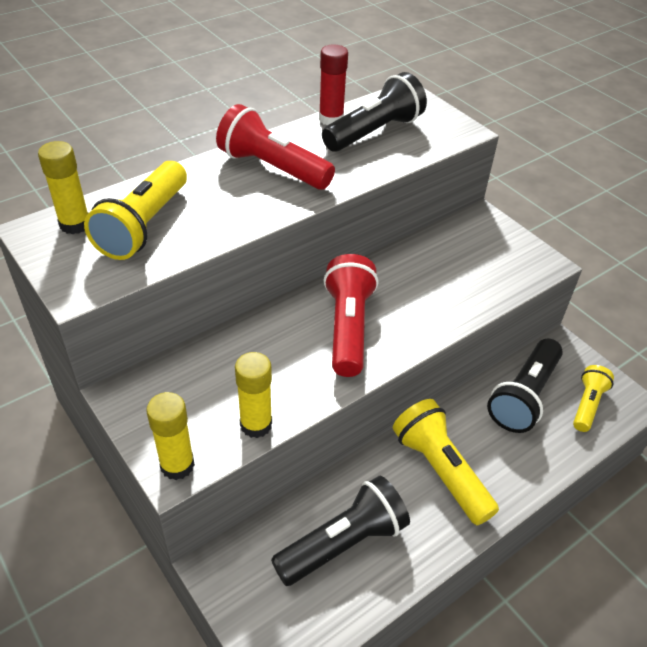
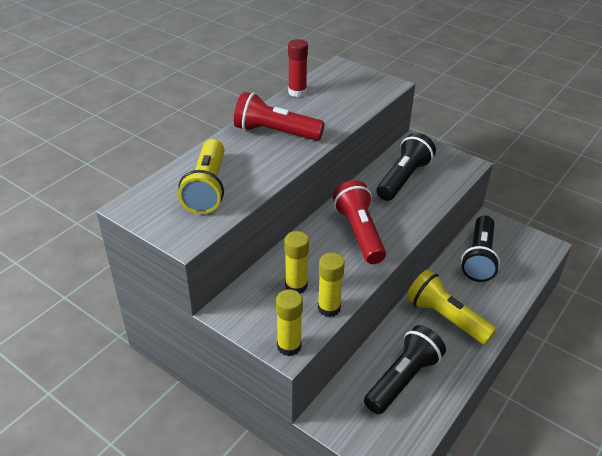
camera: 15 degrees left, 5 degrees down
(75, 224) = (157, 197): yellow glue stick -> yellow glue stick (296, 286)
(374, 132) = (332, 96): black flashlight -> black flashlight (403, 178)
(587, 404) = (521, 254): yellow flashlight -> none

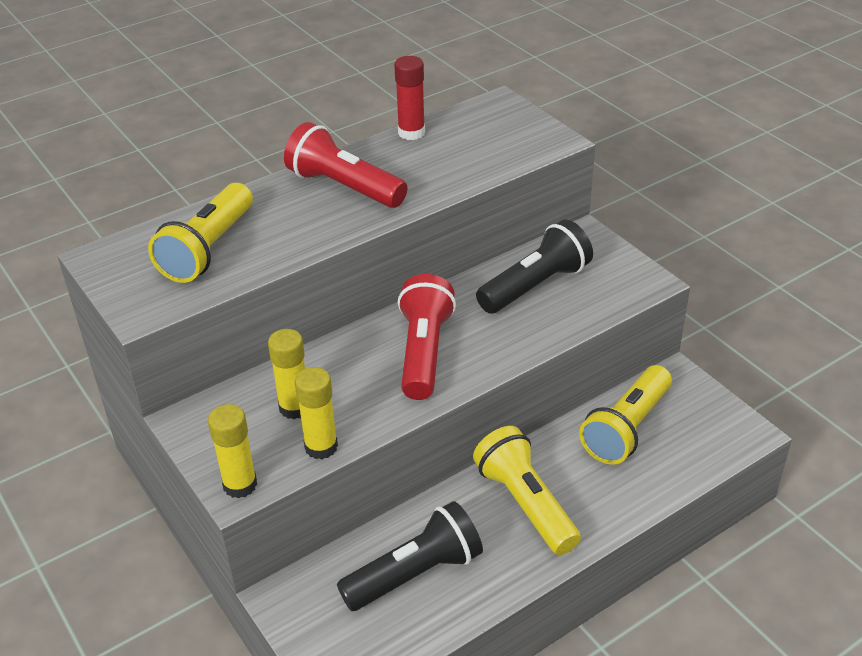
camera: 20 degrees right, 0 degrees up
(479, 258) = (626, 428): black flashlight -> yellow flashlight

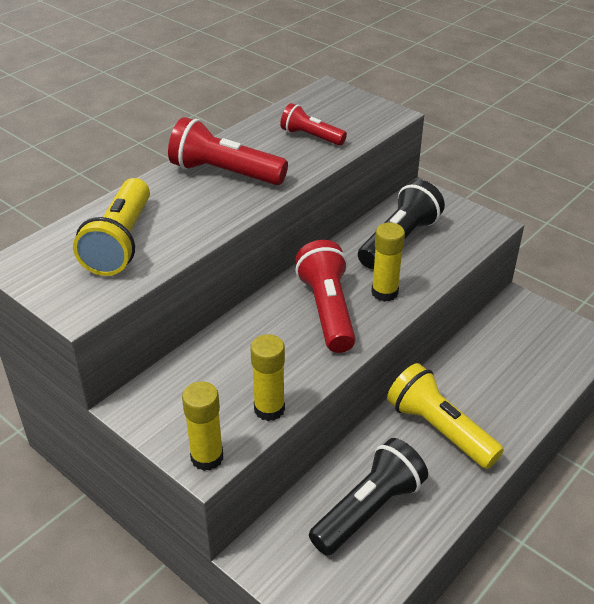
camera: 15 degrees left, 0 degrees up
(295, 407) = (230, 377): yellow glue stick -> yellow glue stick (384, 292)
(411, 133) = (264, 121): red glue stick -> none
(454, 156) = (311, 136): none -> red flashlight
(626, 428) = (496, 351): yellow flashlight -> none

